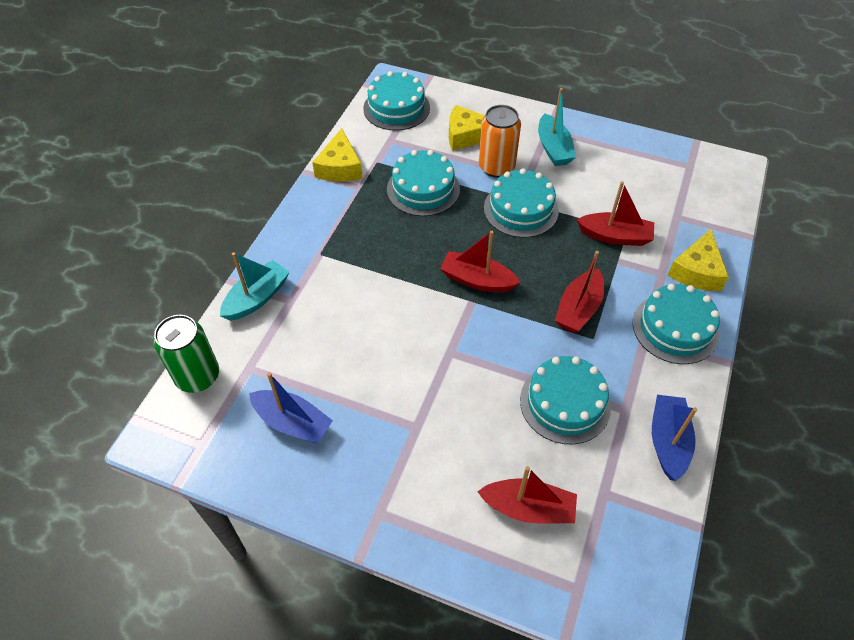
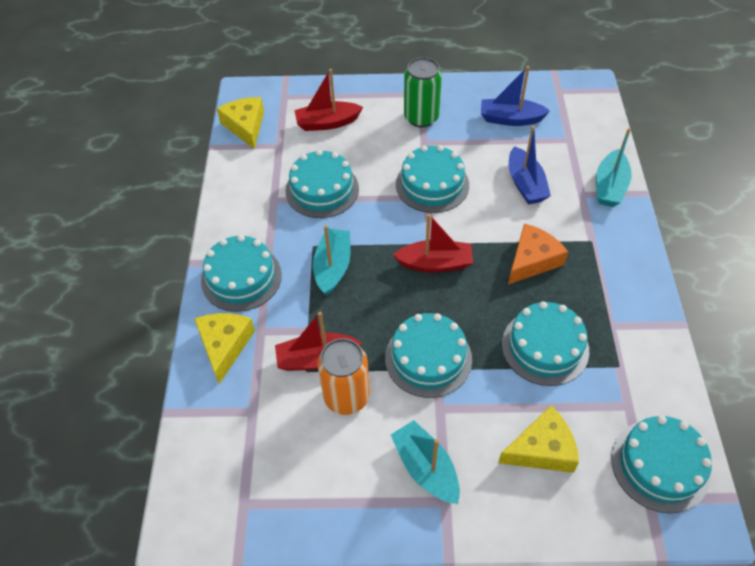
camera: 160 degrees right, 0 degrees up
(197, 376) = (600, 123): green can -> green can (421, 117)
(340, 167) = (652, 343): yellow cheese -> yellow cheese (245, 126)
(386, 254) = (532, 260): none -> orange cheese
(437, 365) = (432, 184): none -> turquoise cake
(496, 167) = (481, 409): orange can -> orange can (346, 396)
(578, 309) = (333, 267): red boat -> turquoise boat
(668, 441) = (238, 188): blue boat -> blue boat (525, 184)

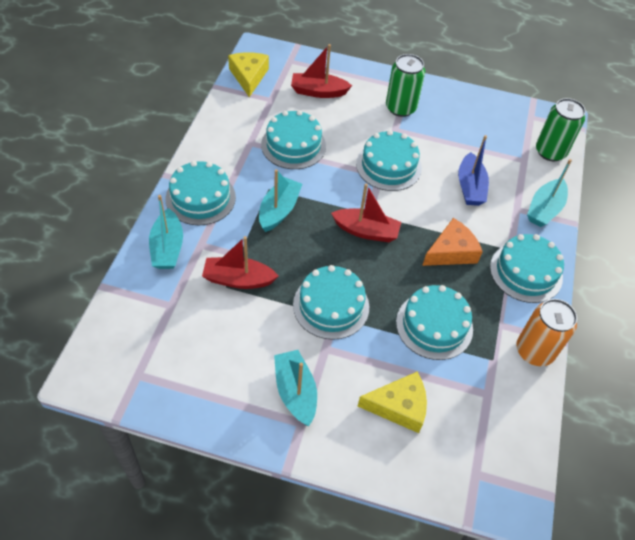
camera: 10 degrees right, 0 degrees up
(224, 345) = (167, 248): yellow cheese -> turquoise boat
(346, 396) = (251, 316): orange can -> orange can (534, 351)
(510, 119) = (478, 129): blue boat -> none
(592, 123) = (550, 152): none -> green can
(660, 465) = (496, 450): turquoise cake -> turquoise cake (526, 272)

